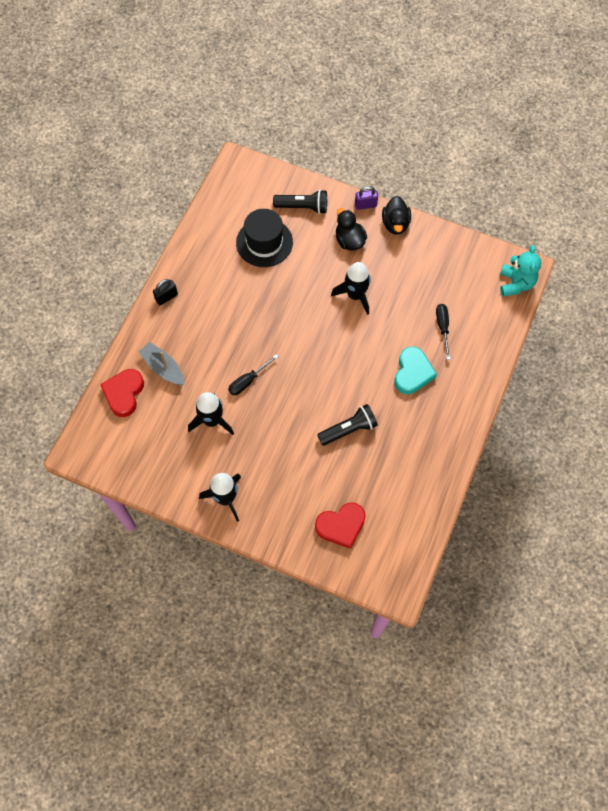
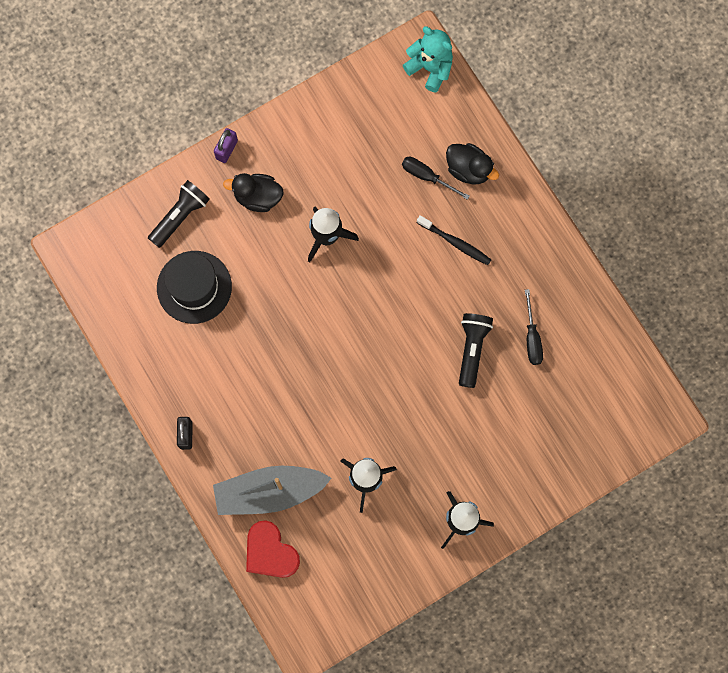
camera: 55 degrees left, 10 degrees up
(163, 368) = (269, 492): grey boat -> grey boat, size x1.54
(248, 381) = (347, 413): black screwdriver -> black screwdriver (532, 337)
(341, 526) = (567, 427): red heart -> none
(395, 224) = (272, 135): black duck -> black duck (469, 169)
(412, 373) = (455, 242): turquoise heart -> black toothbrush

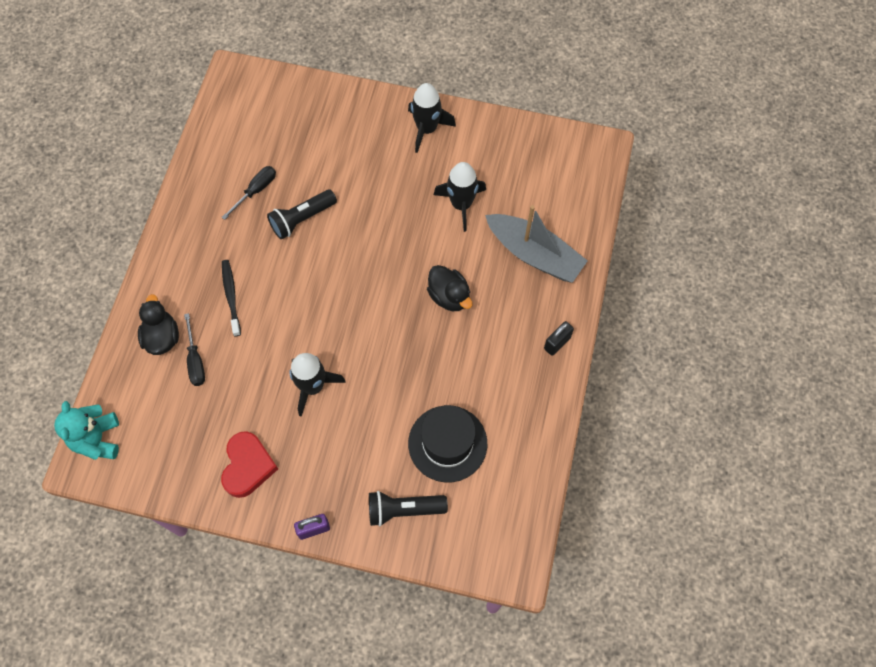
camera: 135 degrees left, 10 degrees down
(258, 197) = (330, 466): black duck -> black duck (449, 296)
(270, 552) = (571, 218): red heart -> red heart (248, 466)

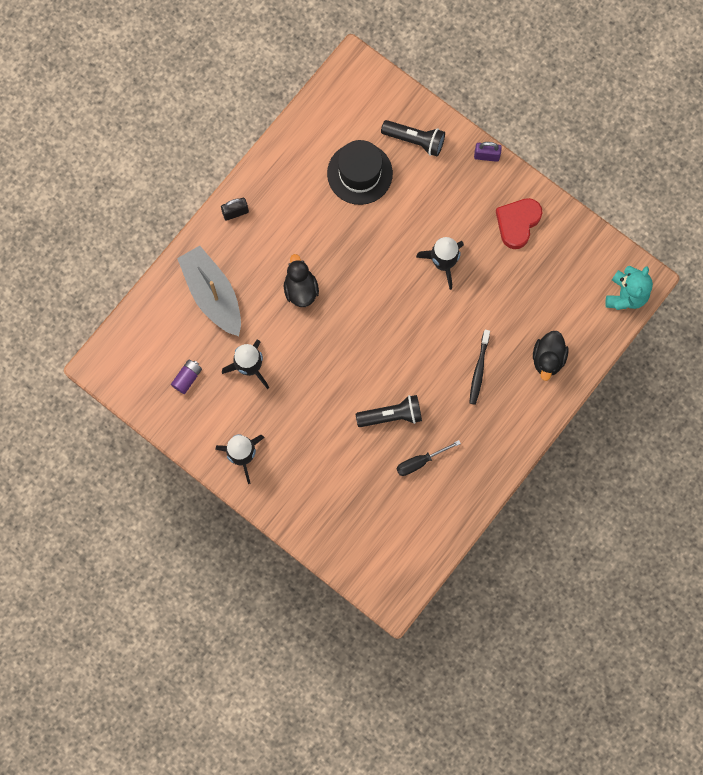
camera: 155 degrees left, 10 degrees up
(195, 360) = (527, 326): black screwdriver -> none
(515, 171) = (187, 378): none -> purple battery

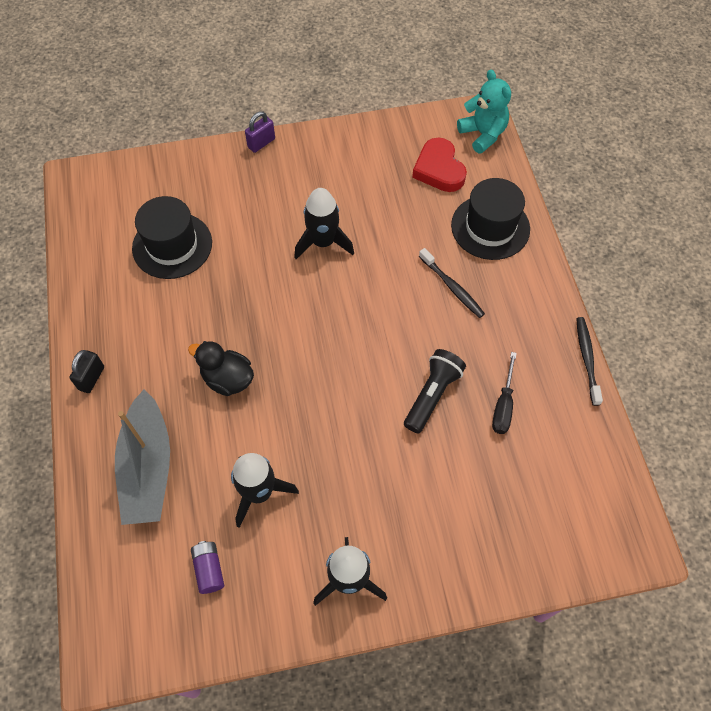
camera: 50 degrees left, 15 degrees down
(212, 294) = (148, 467): grey boat -> grey boat turned 105 degrees counterclockwise
(415, 140) = (190, 183): black flashlight -> none
(496, 489) = (587, 359): none -> black toothbrush
(517, 223) = (343, 163): red heart -> red heart (439, 169)
(548, 359) = (490, 227): black duck -> black hat

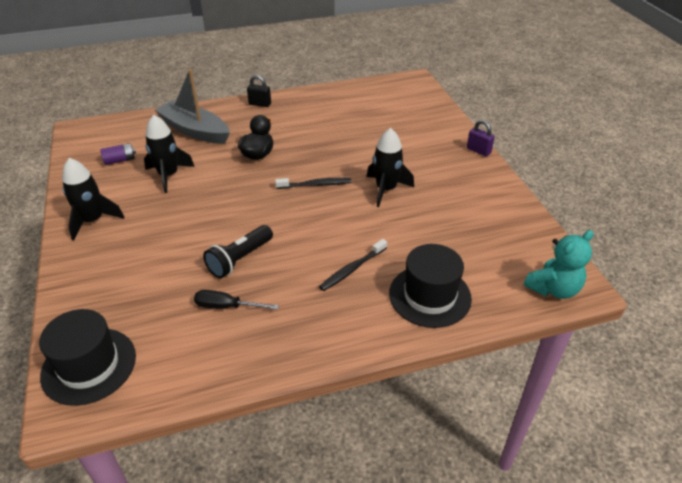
camera: 85 degrees right, 20 degrees down
(148, 467) = (195, 131): grey boat -> grey boat turned 45 degrees clockwise
(172, 245) = (367, 121): black hat -> black hat (89, 365)
(432, 395) = (239, 259): black flashlight -> black flashlight turned 105 degrees clockwise
(439, 169) = (491, 256): red heart -> none
(587, 359) = (276, 375): black toothbrush -> black toothbrush (315, 185)

